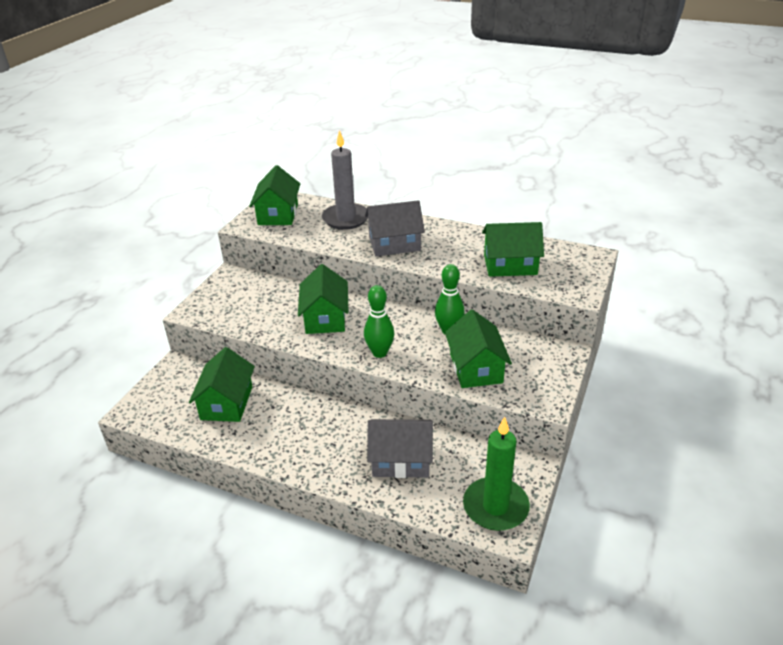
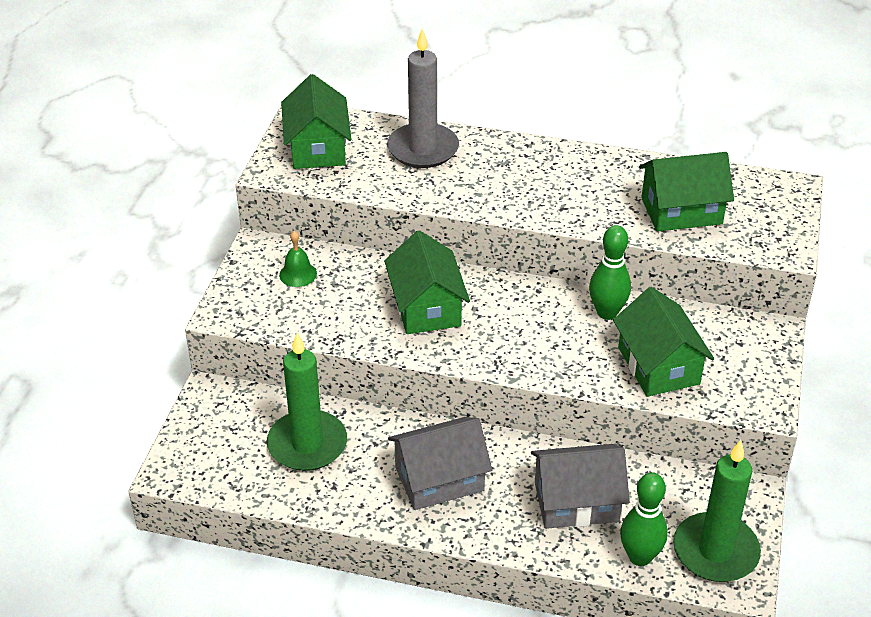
camera: 10 degrees left, 5 degrees up
(226, 403) = (307, 444): green house -> green candle
(248, 292) = (298, 274): none -> green bell
(380, 353) = (521, 354): green bowling pin -> green bowling pin (640, 557)
(394, 244) = (508, 188): grey house -> grey house (439, 479)

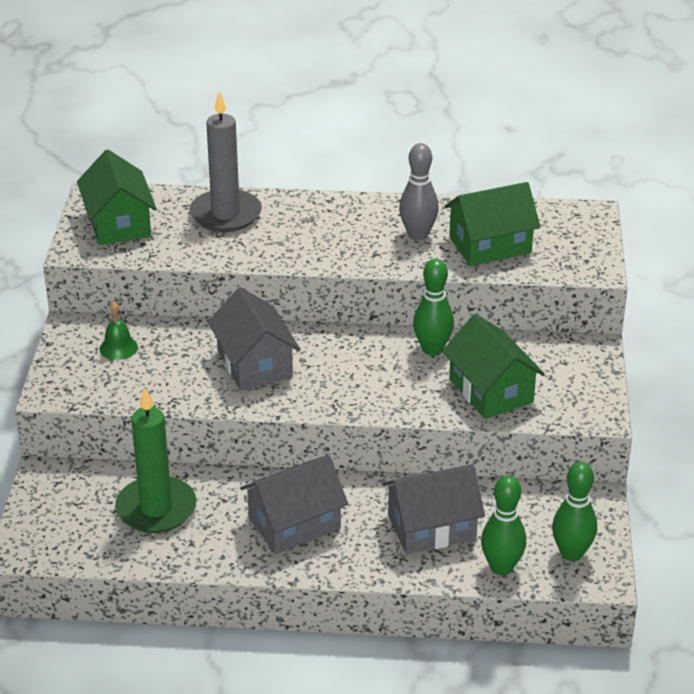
camera: 10 degrees left, 5 degrees down
(426, 307) = (254, 364): green house -> grey house
(610, 191) = (418, 235): none -> grey bowling pin
(715, 551) = (571, 553): green candle -> green bowling pin

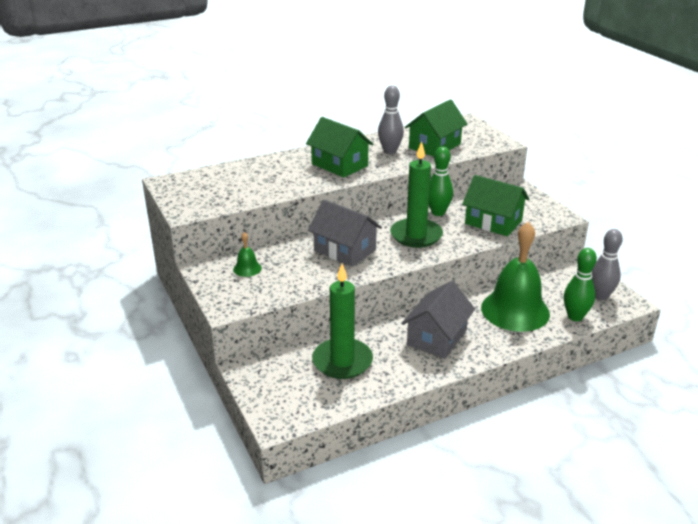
camera: 30 degrees left, 5 degrees down
(119, 223) = (199, 191): green house -> green house (339, 165)
(225, 214) = (264, 170): grey candle -> none
(365, 374) = (416, 235): none -> green candle
(431, 527) = (515, 310): grey house -> green bell
(571, 553) = (600, 296): green bowling pin -> grey bowling pin

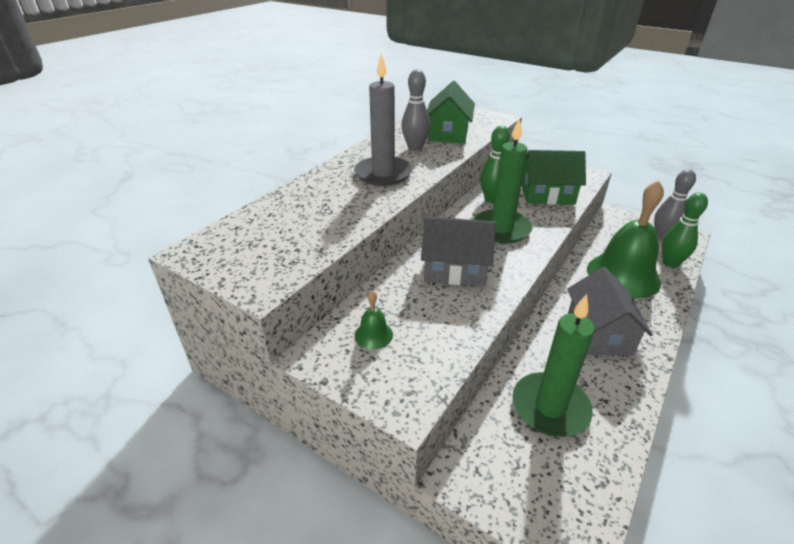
camera: 30 degrees left, 5 degrees up
(339, 165) = (383, 174): green house -> grey candle

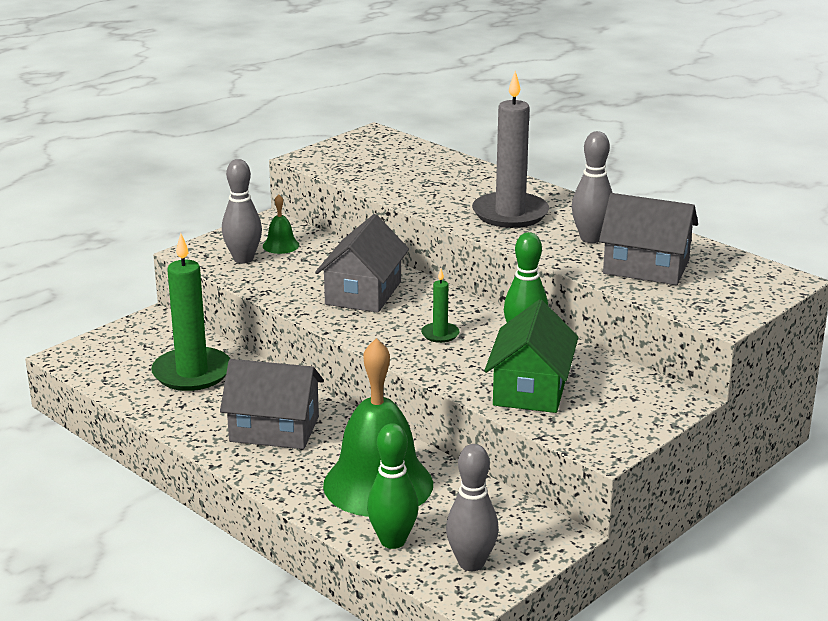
camera: 100 degrees right, 10 degrees down
(412, 357) = (243, 259): none -> grey bowling pin
(448, 133) = (646, 267): green house -> grey house
(501, 229) = (440, 334): green candle -> green candle, size x0.46

